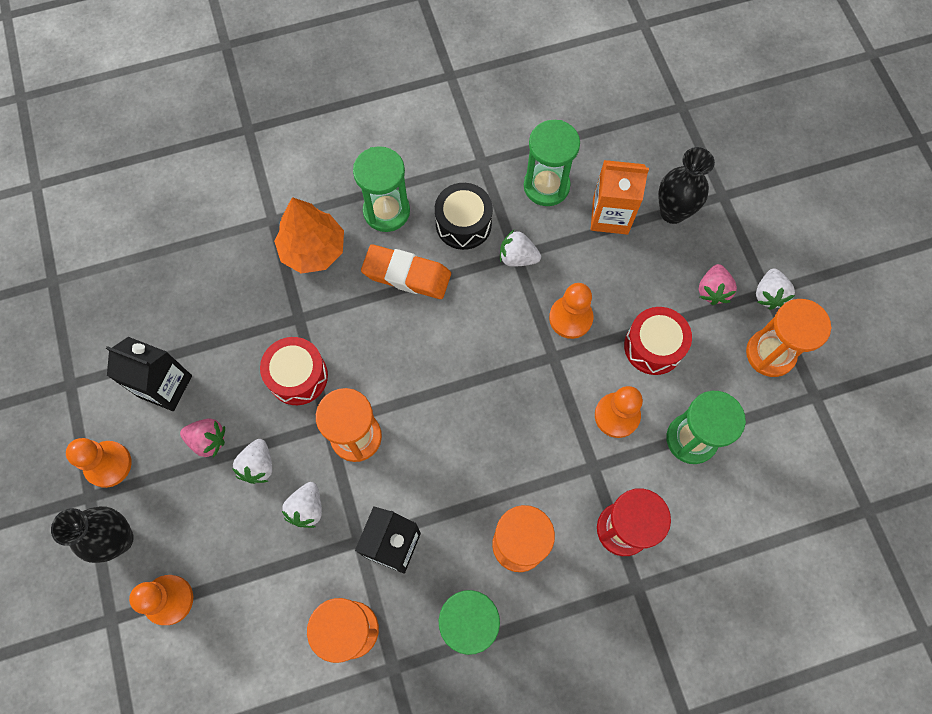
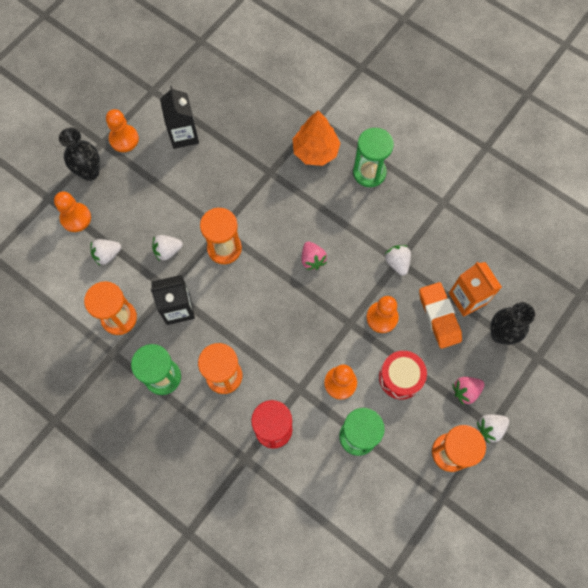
camera: 55 degrees right, 0 degrees up
(208, 440) = (170, 176): pink strawberry -> pink strawberry (312, 259)
(258, 465) = (173, 210): white strawberry -> white strawberry (107, 255)
(298, 376) = (236, 195): red drum -> none
(407, 275) = (339, 210): orange eraser -> orange eraser (439, 316)
(463, 224) = (394, 219): black drum -> none
(546, 186) = (457, 249): green hourglass -> none

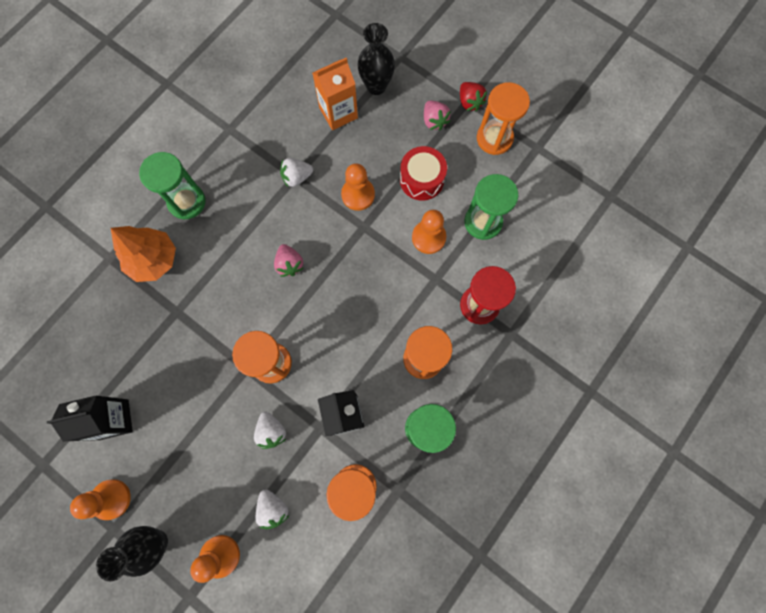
camera: 90 degrees left, 5 degrees up
(312, 259) = (289, 264): pink strawberry -> pink strawberry turned 90 degrees clockwise
(439, 316) = (357, 140): orange eraser -> none
(490, 428) = (469, 102): white strawberry -> red strawberry

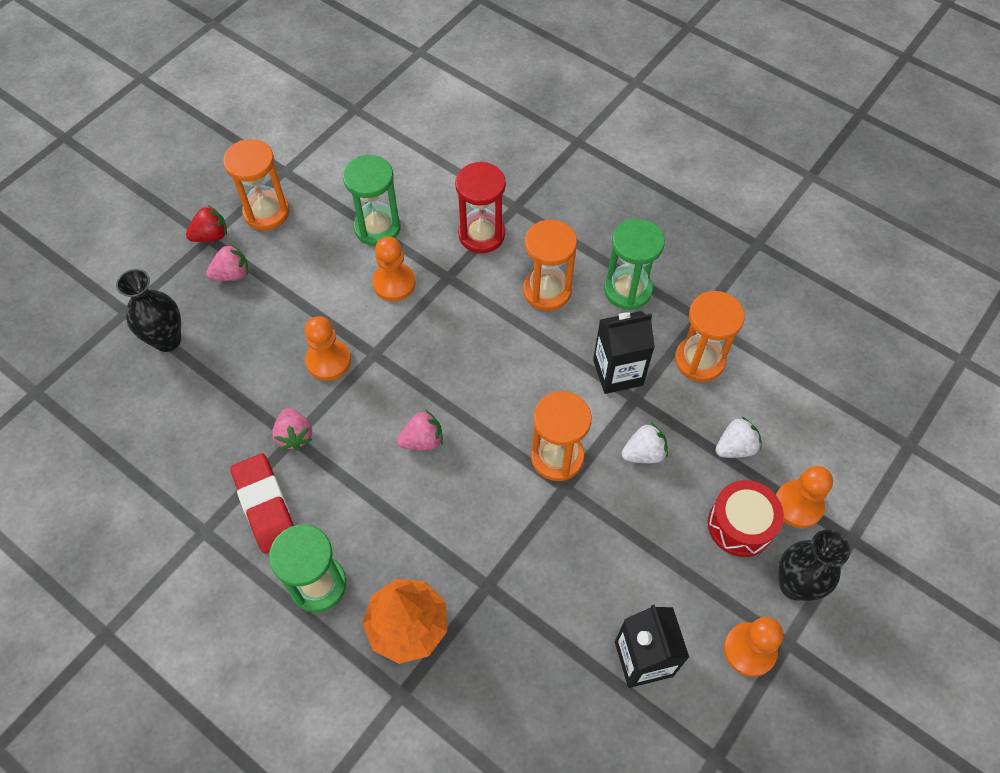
camera: 90 degrees left, 15 degrees down
(245, 164) = (265, 505): none -> red eraser
(297, 177) = (294, 436): white strawberry -> pink strawberry
(338, 113) = (201, 386): orange carton -> none
(421, 179) = (314, 289): red drum -> red drum (740, 525)

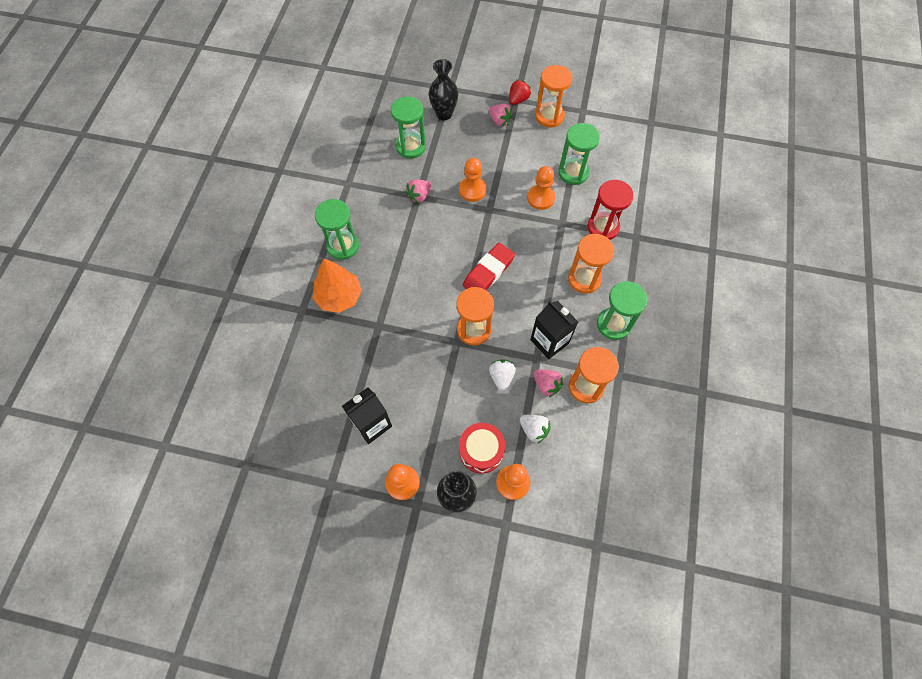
camera: 65 degrees right, 5 degrees up
(196, 411) = (411, 147): none -> green hourglass
(211, 236) = (518, 100): red strawberry -> red strawberry turned 90 degrees counterclockwise
(265, 505) = (374, 202): red eraser -> red eraser (488, 272)
(422, 440) = (448, 257): pink strawberry -> pink strawberry (546, 385)
(644, 453) = (501, 377): white strawberry -> white strawberry turned 135 degrees counterclockwise

